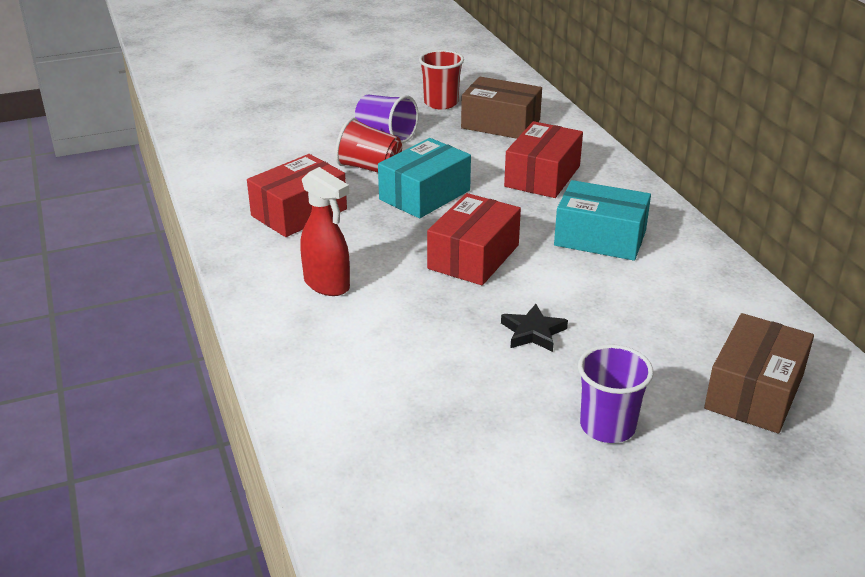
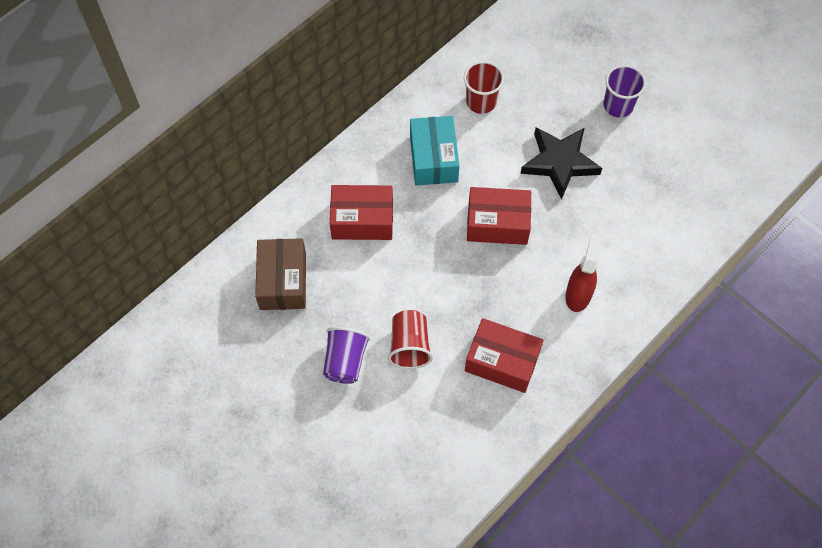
camera: 115 degrees left, 30 degrees up
(425, 195) = (431, 287): turquoise box -> none
(441, 103) = (260, 345): red cup -> red cup (481, 102)
(533, 332) = (559, 163): black star -> black star, size x1.88
(754, 392) = (551, 51): brown box -> none

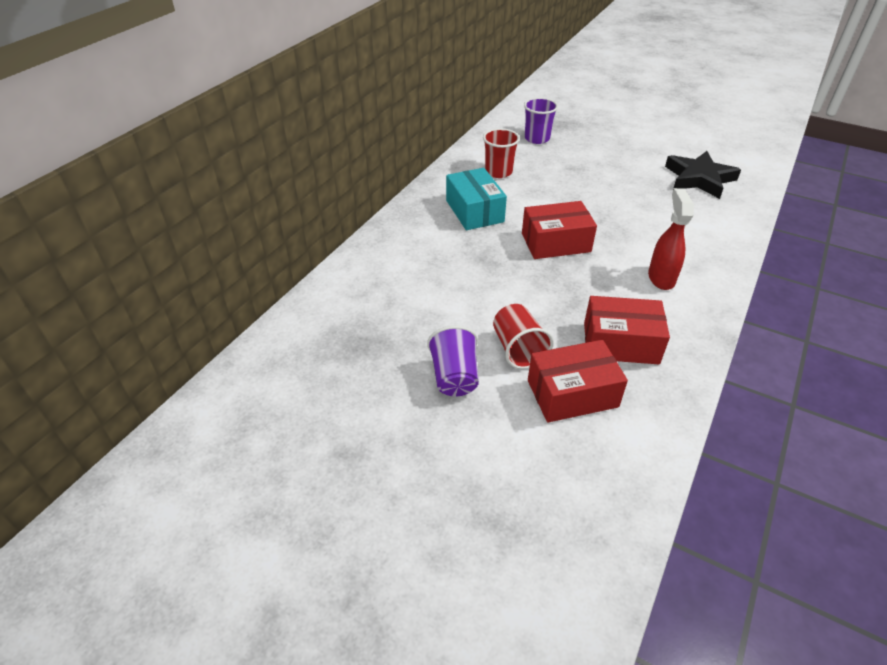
camera: 15 degrees left, 20 degrees down
(283, 281) = (360, 322): brown box -> none
(362, 220) = (425, 262): red box -> red box (572, 393)
(559, 163) = (587, 196): black star -> black star (699, 179)
(618, 106) = (613, 157): purple cup -> purple cup (537, 138)

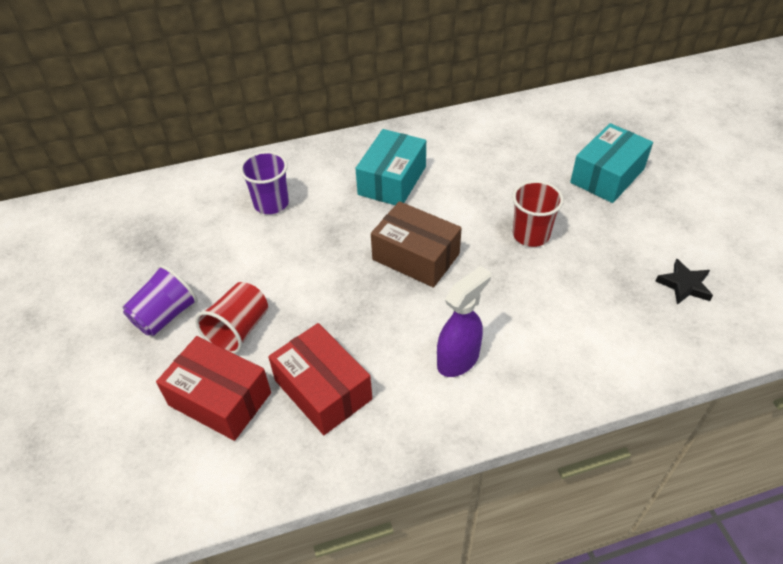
camera: 45 degrees right, 5 degrees up
(498, 172) = (473, 153): red cup -> red cup (531, 235)
(537, 138) = (567, 137): purple cup -> purple cup (271, 203)
(556, 242) = (416, 256): red box -> brown box
(587, 147) = (607, 176): none -> turquoise box
(661, 278) = (458, 359): red spray bottle -> purple spray bottle
(699, 179) = (684, 285): black star -> black star, size x0.53

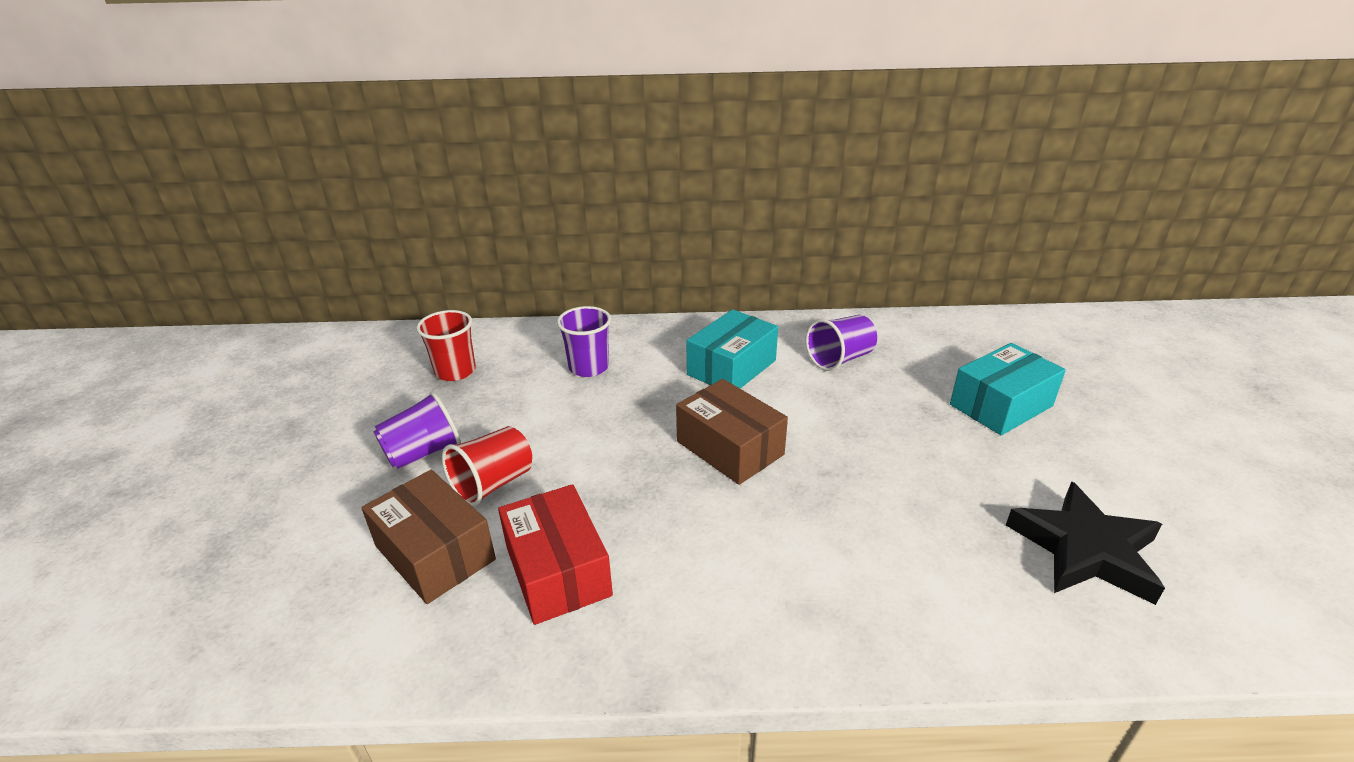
camera: 15 degrees right, 15 degrees down
(220, 399) = (435, 553): red box -> brown box
(458, 359) = (741, 574): purple spray bottle -> none
(476, 155) = (840, 359): none -> purple cup
(531, 235) = (882, 451): red cup -> red cup (455, 371)
(684, 285) = (1085, 550): black star -> black star, size x1.88

